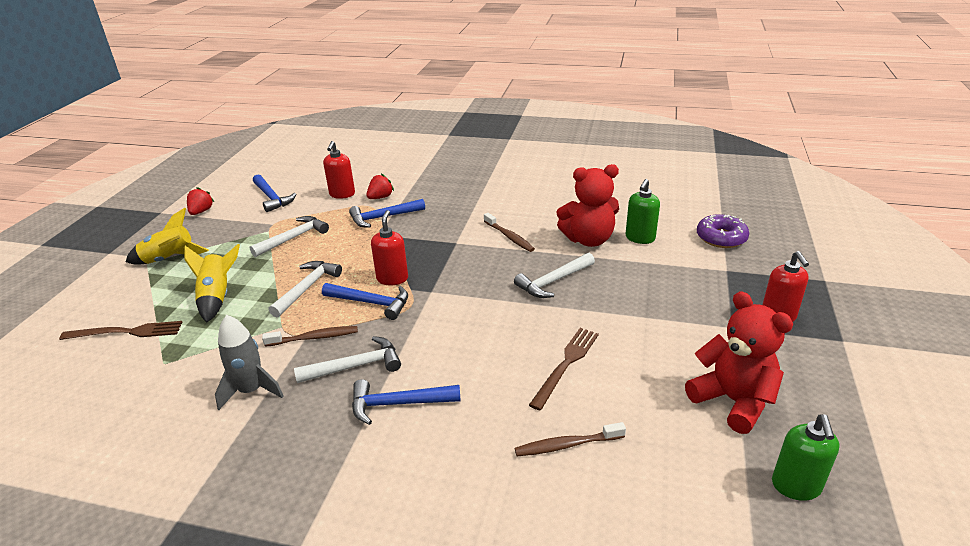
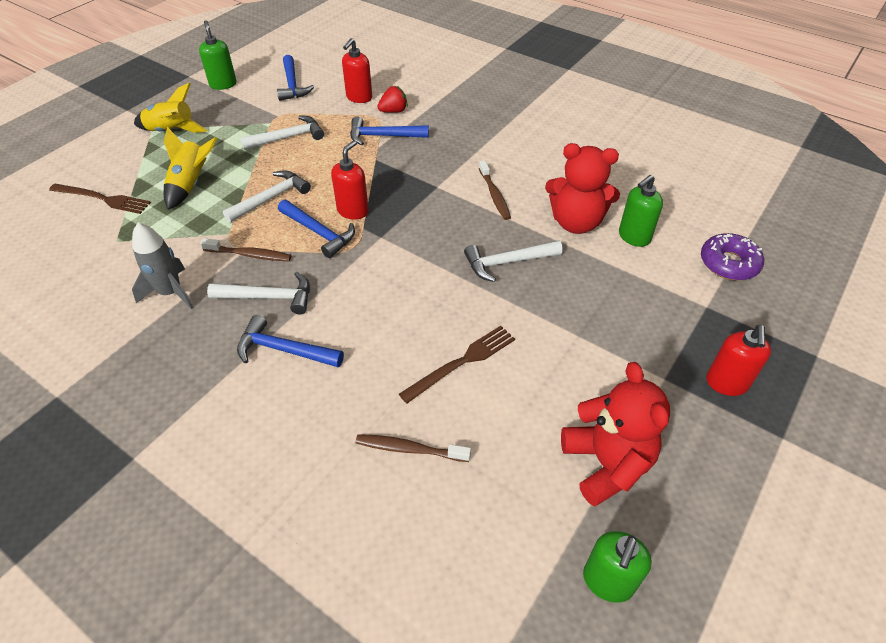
camera: 20 degrees right, 15 degrees up
(201, 211) = (223, 84): red strawberry -> green soap dispenser

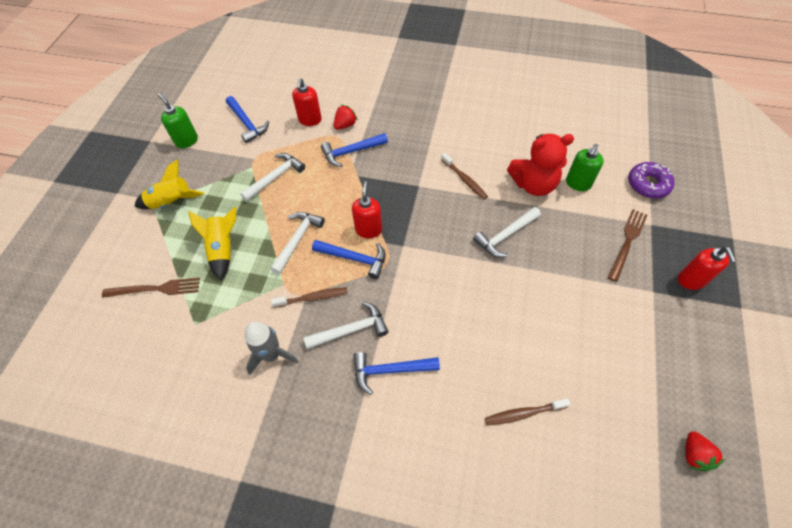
camera: 20 degrees left, 10 degrees up
(462, 362) = (520, 330): brown fork -> brown fork (627, 242)
(606, 463) = (651, 371): red teddy bear -> none
(607, 582) = (694, 455): green soap dispenser -> red strawberry

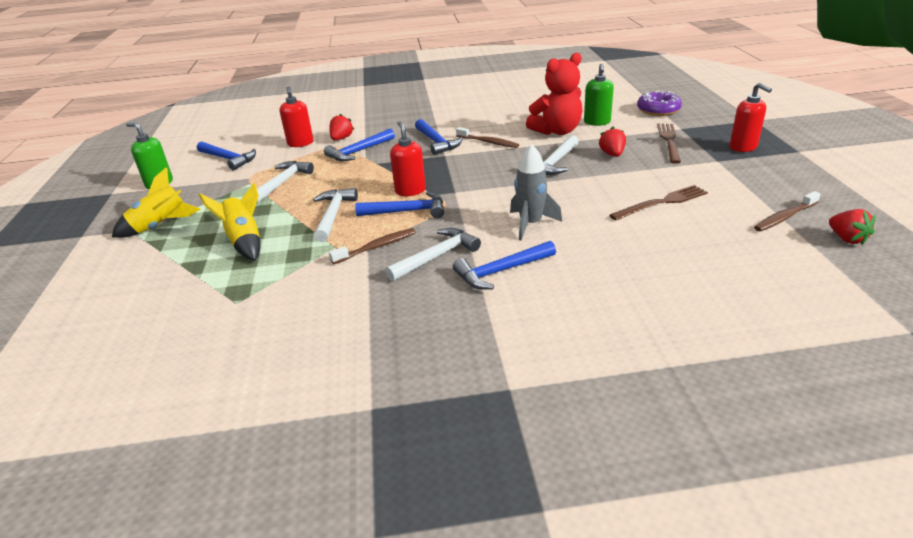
camera: 20 degrees left, 25 degrees down
(155, 289) = (168, 290): brown fork -> brown fork (662, 203)
(271, 355) = (352, 298): grey rocket -> grey rocket (531, 224)
(421, 162) = (436, 142): none -> blue hammer
(523, 413) = (665, 260): brown toothbrush -> brown toothbrush (784, 217)
(563, 243) = (612, 154): none -> red strawberry

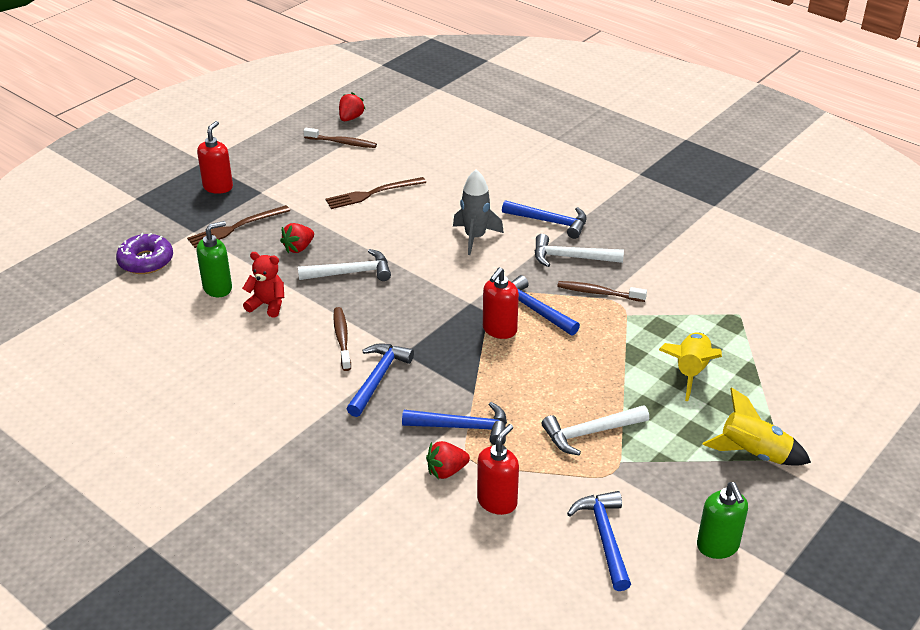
camera: 135 degrees left, 5 degrees up
(333, 215) = (591, 349): white hammer -> none
(557, 131) = (267, 305): red teddy bear -> red teddy bear, size x0.60
(662, 203) = (372, 193): brown fork -> brown fork turned 45 degrees counterclockwise

